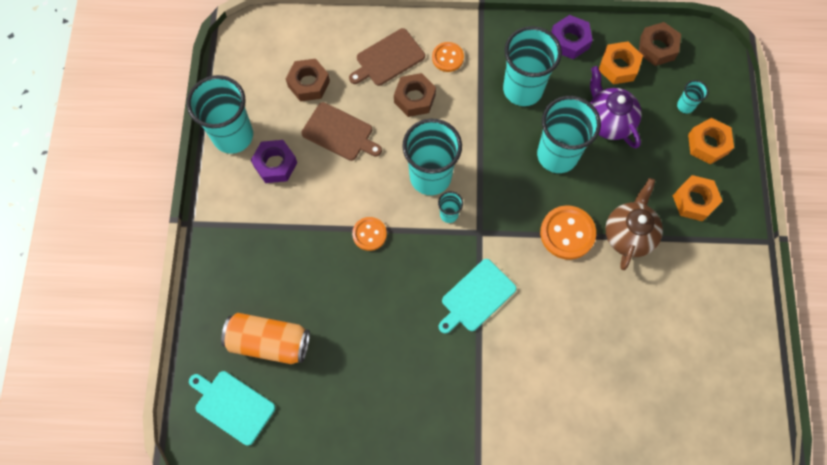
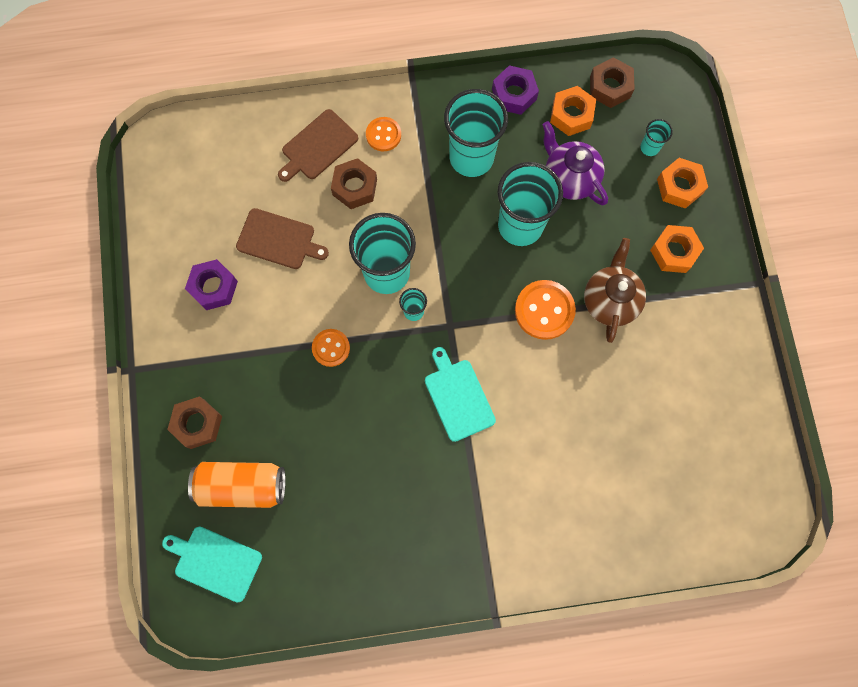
camera: 10 degrees left, 5 degrees up
(233, 136) = (160, 263): turquoise cup -> none
(308, 83) = (234, 189): brown nut -> brown nut (197, 424)
(476, 297) = (458, 397): turquoise cutting board -> turquoise cutting board turned 120 degrees clockwise

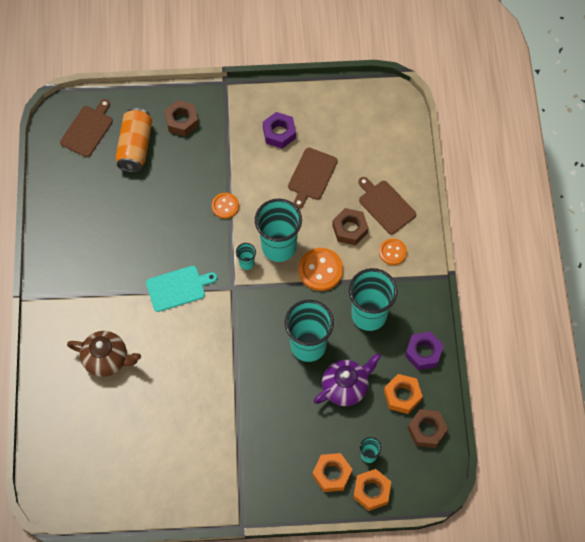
camera: 95 degrees right, 10 degrees down
(215, 562) = (88, 130): turquoise cutting board -> brown cutting board
(544, 310) = (237, 355): orange button -> orange button (320, 270)
(610, 300) = (239, 405): brown teapot -> brown teapot (107, 359)
(674, 252) = (275, 461): orange nut -> orange nut (371, 491)

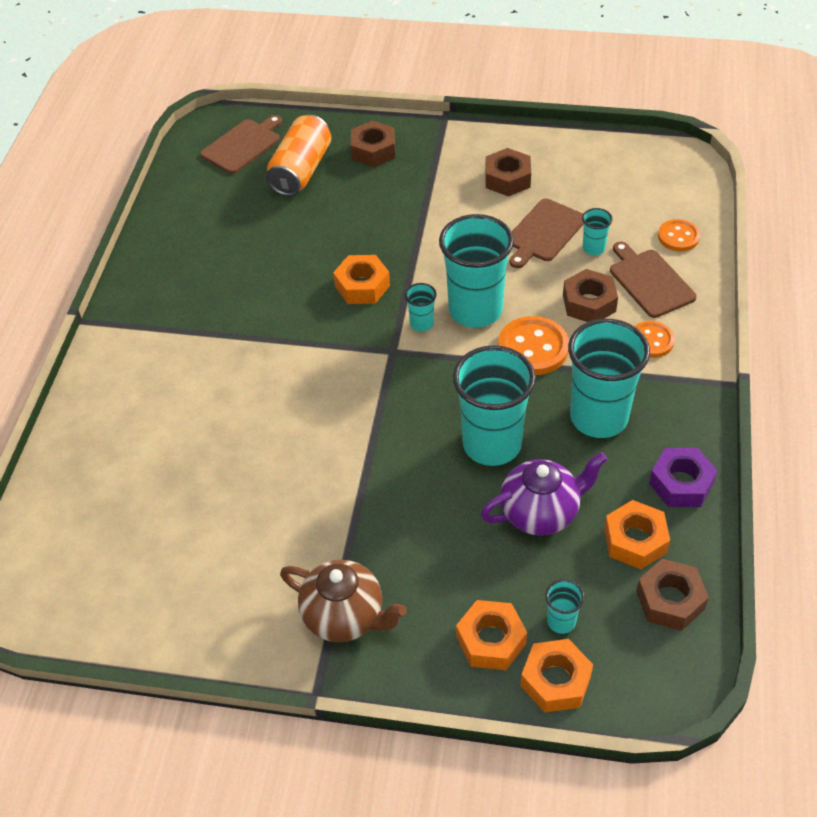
camera: 15 degrees right, 15 degrees down
(107, 359) = (175, 416): brown teapot -> brown teapot (345, 616)
(178, 288) = (310, 340): turquoise cutting board -> none
(201, 239) = (362, 286): none -> orange nut
(225, 206) = (408, 252): orange button -> orange button (678, 237)
(279, 133) = (507, 179): purple nut -> brown nut
(346, 184) = (593, 248): none -> turquoise cup

